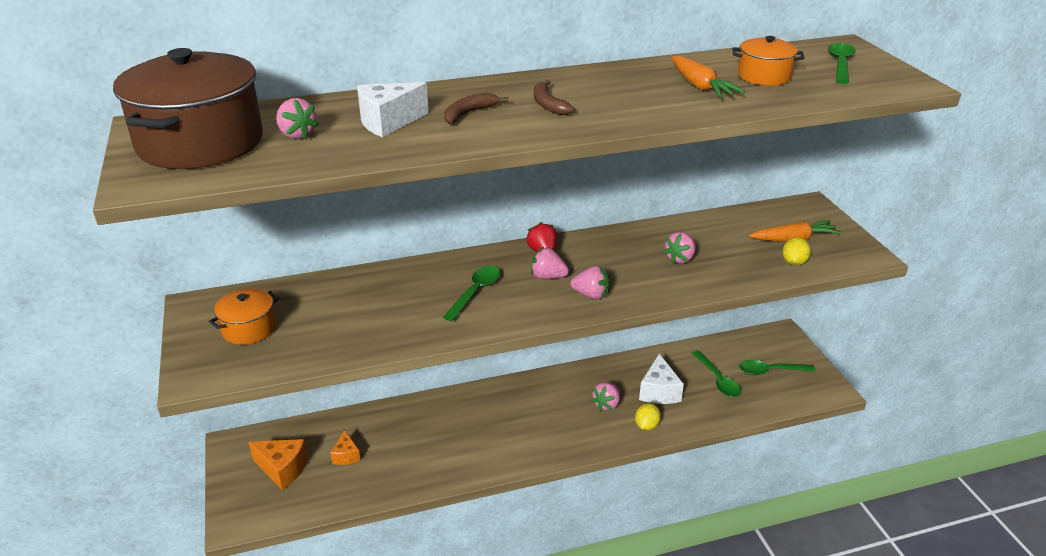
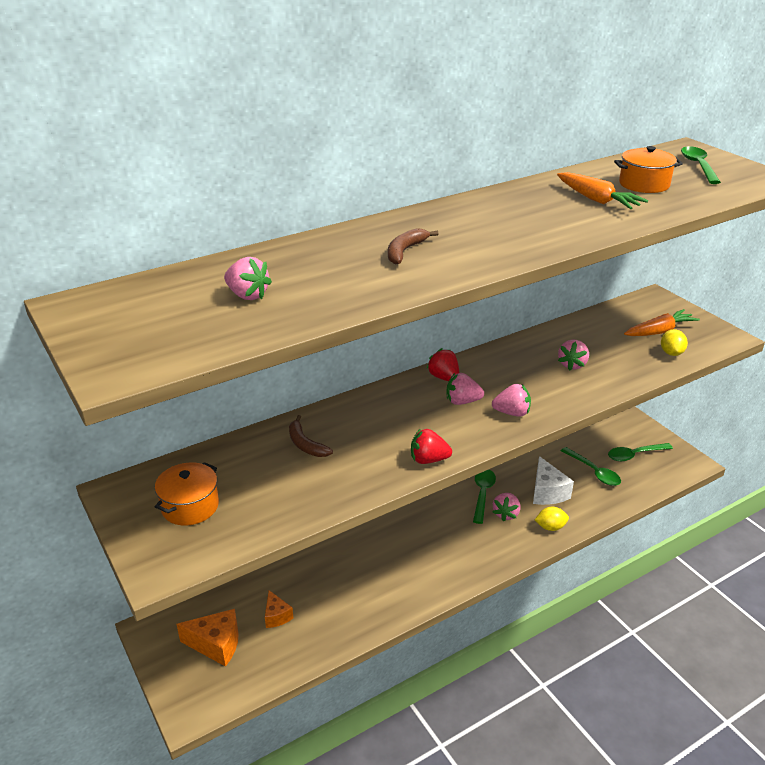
camera: 15 degrees left, 0 degrees up
(200, 143) = (148, 317): brown pot -> none
(388, 122) = (331, 270): white cheese -> none
(475, 292) = (402, 428): green spoon -> green spoon (482, 494)
(484, 325) = (428, 460): none -> red strawberry
(548, 105) = (473, 233): brown banana -> brown banana (305, 444)
(646, 425) = (550, 527): yellow lemon -> yellow lemon turned 75 degrees clockwise

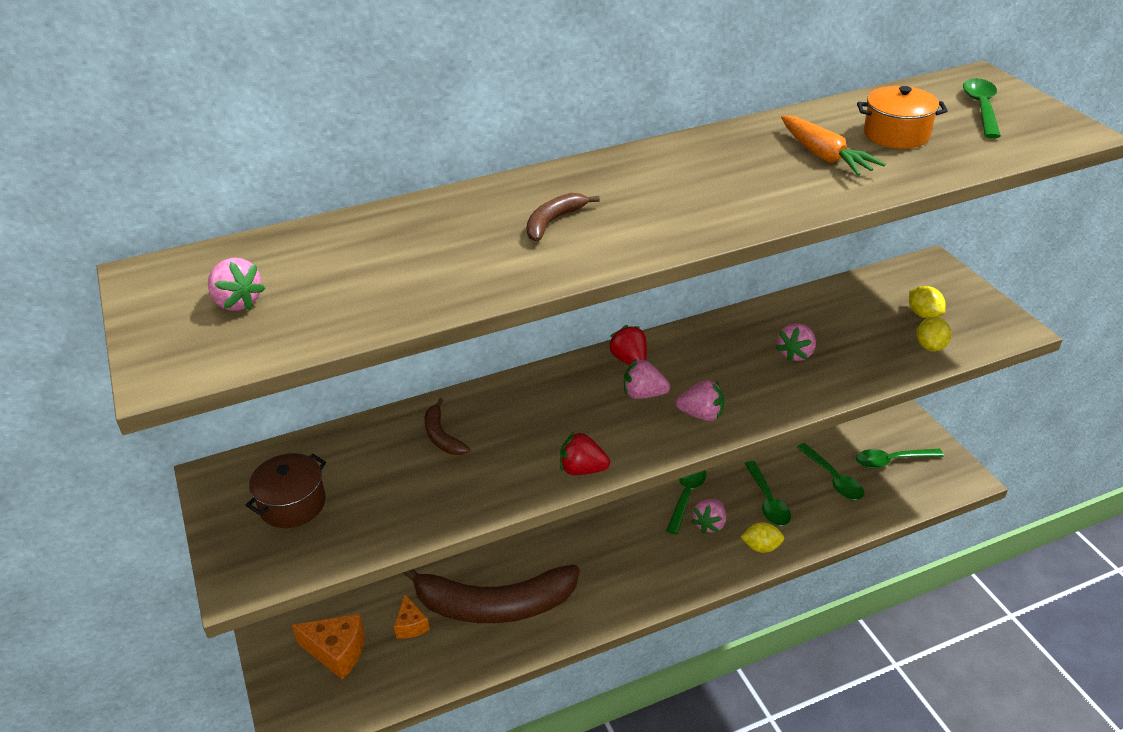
camera: 10 degrees right, 5 degrees up
(190, 506) = (292, 504): orange pot -> brown pot
(247, 295) = (346, 274): pink strawberry -> pink strawberry (237, 302)
(343, 592) = (493, 605): none -> brown banana
(547, 492) = (767, 501): white cheese -> green spoon
(659, 331) = (923, 314): orange carrot -> yellow lemon

